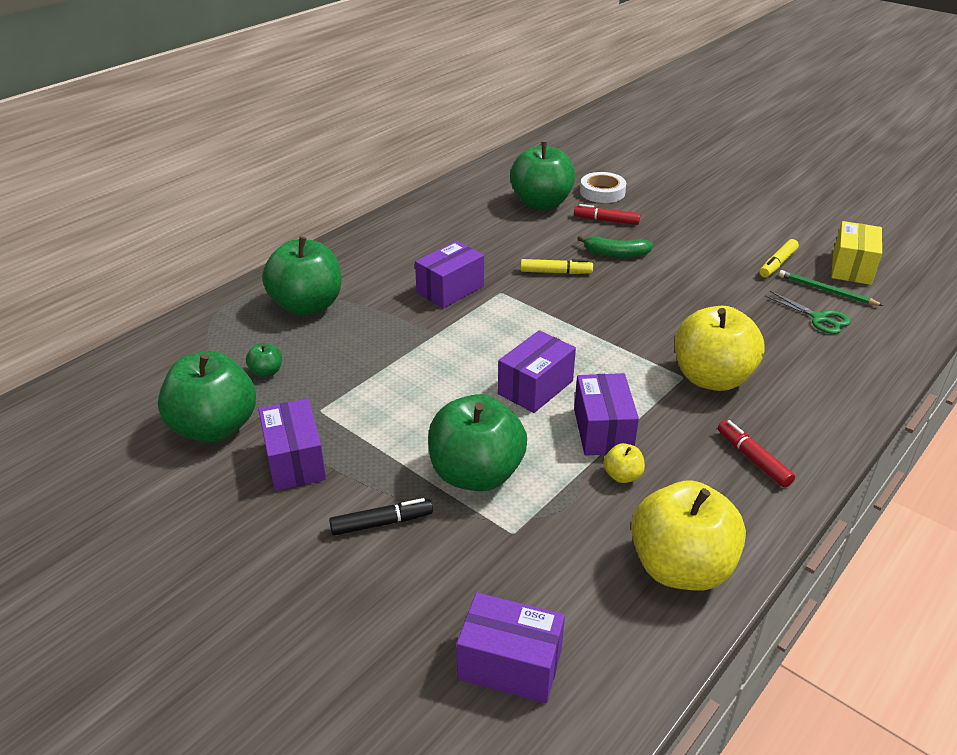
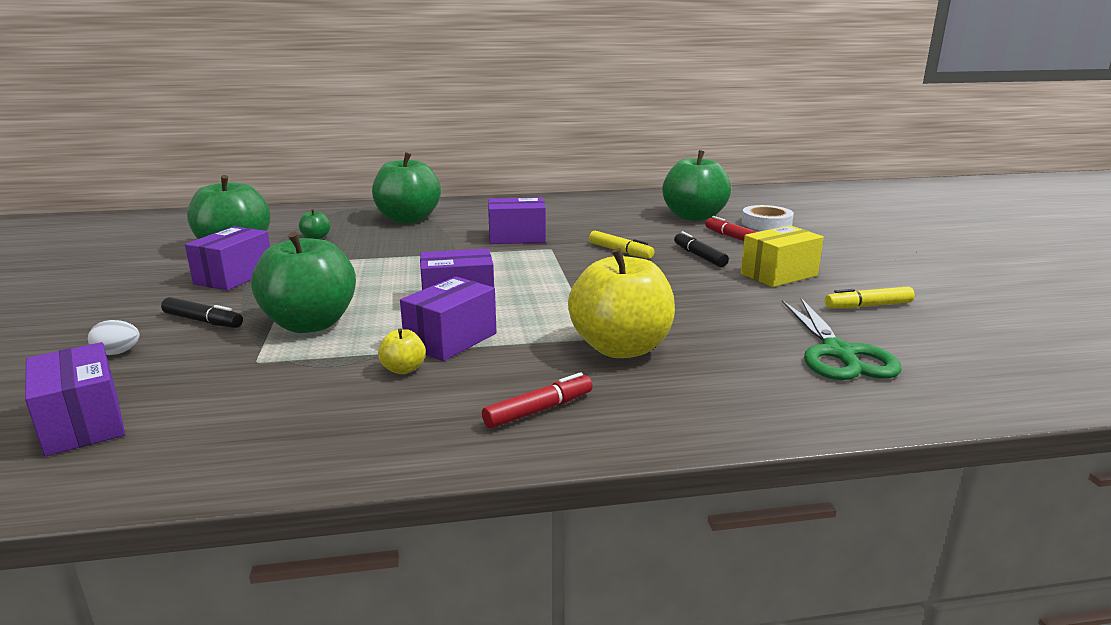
camera: 40 degrees right, 15 degrees down
(384, 596) = (117, 353): none -> white egg
(616, 254) = (699, 256): green banana -> black marker
(680, 567) = (312, 441): yellow apple -> none
(753, 459) = (539, 410): red marker -> red marker turned 45 degrees clockwise
(819, 318) = (838, 353): green scissors -> green scissors, size x1.61
(826, 291) = (892, 339): green pencil -> none
(851, 268) = (967, 334): yellow box -> yellow box (778, 274)

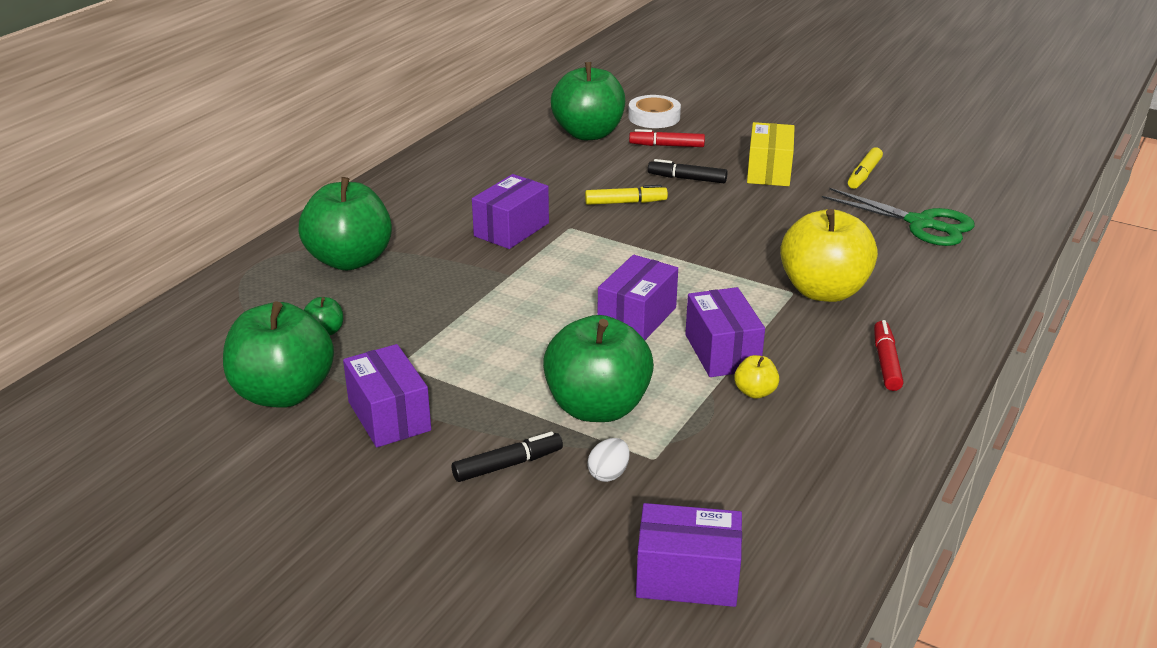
camera: 50 degrees left, 10 degrees up
(117, 353) = (533, 533): white egg -> white egg (608, 474)

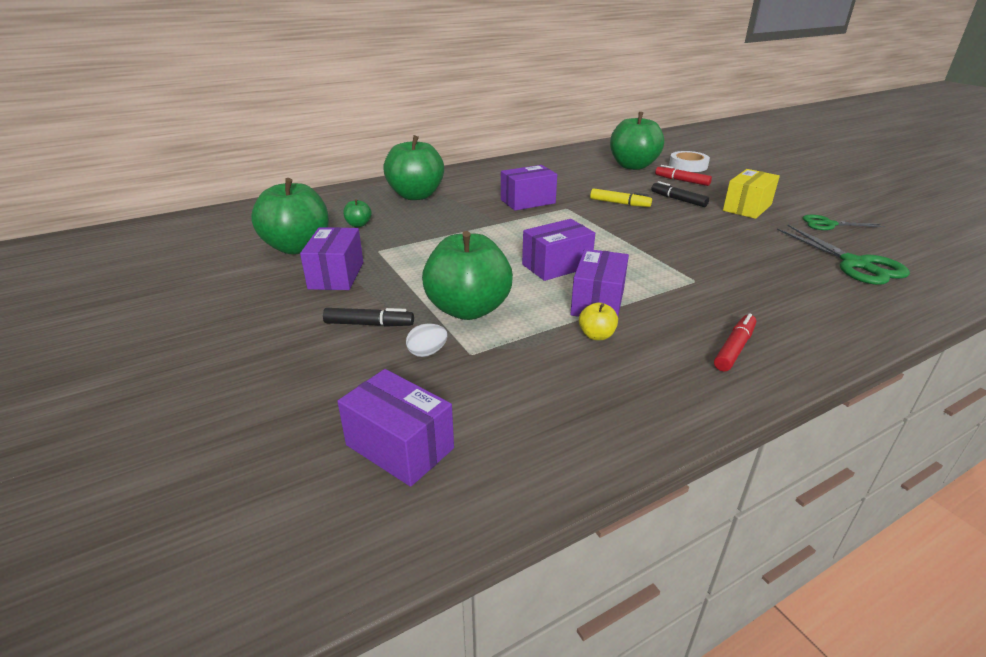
camera: 30 degrees right, 0 degrees up
(823, 291) = (722, 286): yellow apple -> none
(864, 175) = (828, 224): yellow marker -> green scissors

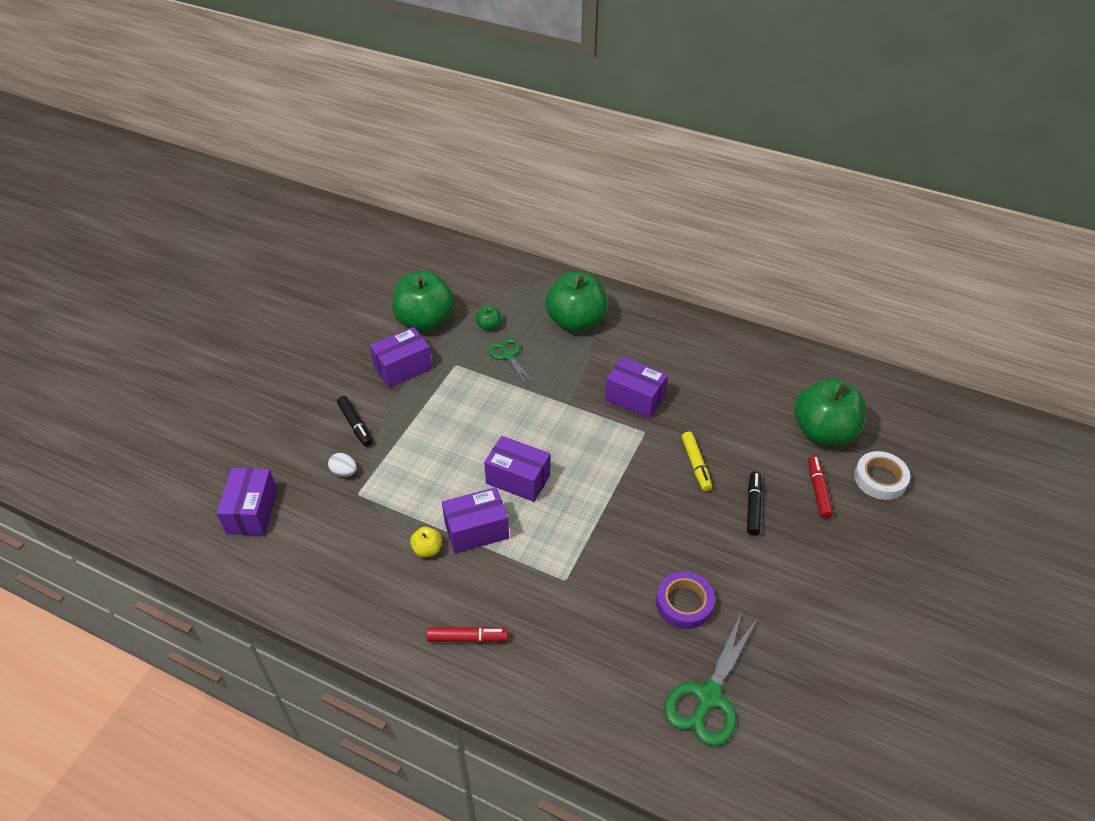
camera: 55 degrees right, 15 degrees up
(468, 309) = (410, 463): green apple -> none
(747, 207) = (787, 571): yellow box -> none
(754, 245) = (684, 603): none -> purple tape
(828, 224) = (806, 656): green scissors -> green scissors (508, 355)

